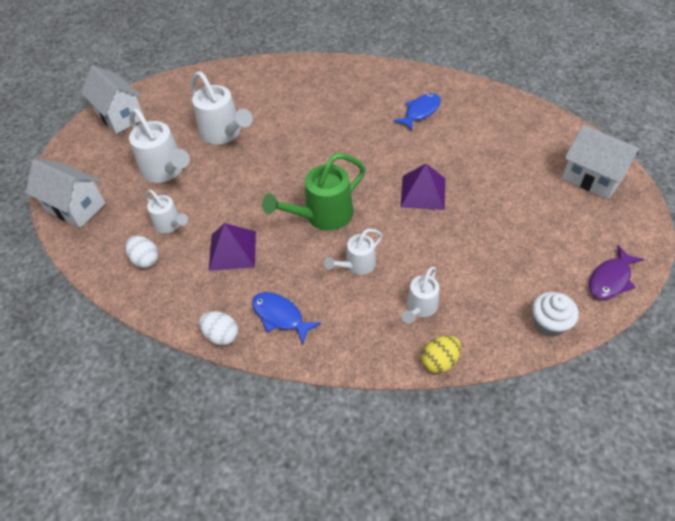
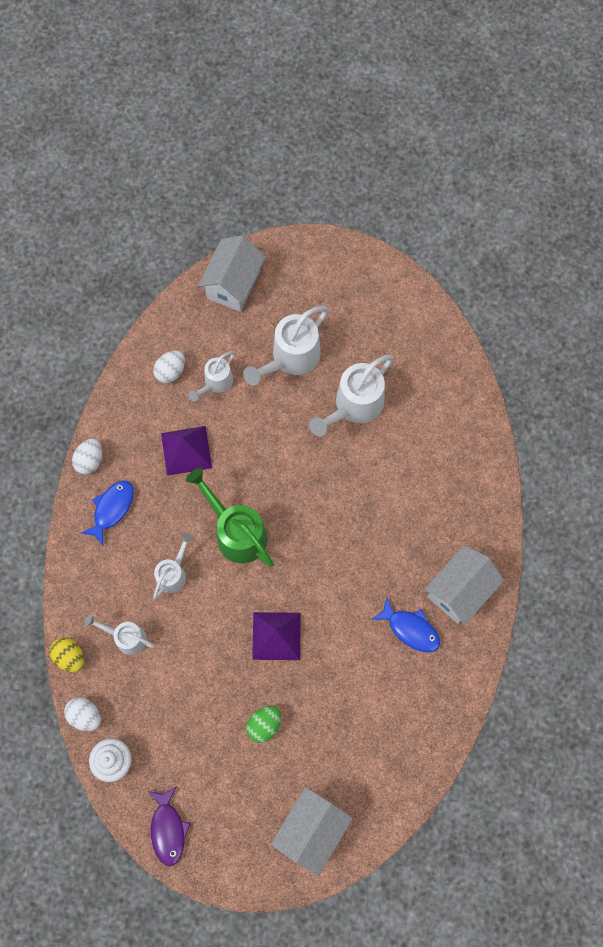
camera: 80 degrees right, 20 degrees up
(120, 116) = (374, 285): white house -> white house (459, 591)
(356, 265) = (173, 573): white watering can -> white watering can turned 75 degrees clockwise
(504, 204) = (264, 725): none -> green egg
(504, 348) = (85, 715): none -> white egg
(611, 279) = (168, 829): purple fish -> purple fish turned 135 degrees counterclockwise

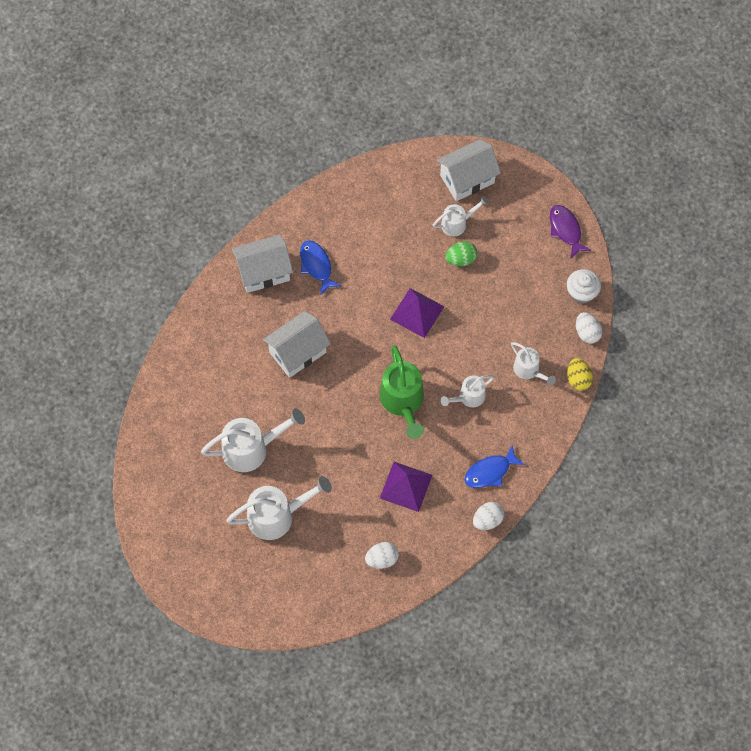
camera: 150 degrees left, 5 degrees down
(168, 829) = (566, 230): purple fish -> purple fish turned 45 degrees counterclockwise
(215, 383) = (351, 529): white watering can -> white watering can (457, 223)
(233, 284) = (285, 607): white house -> white house (297, 352)

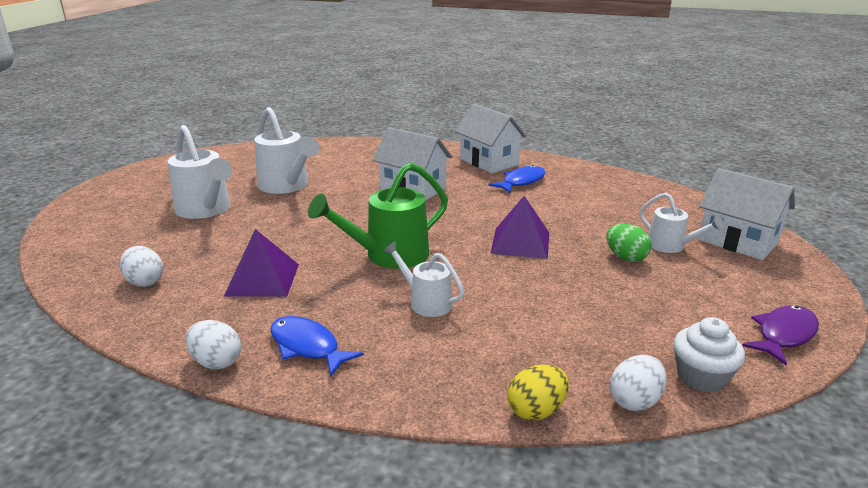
camera: 70 degrees right, 40 degrees down
(529, 370) = (510, 349): white watering can -> none

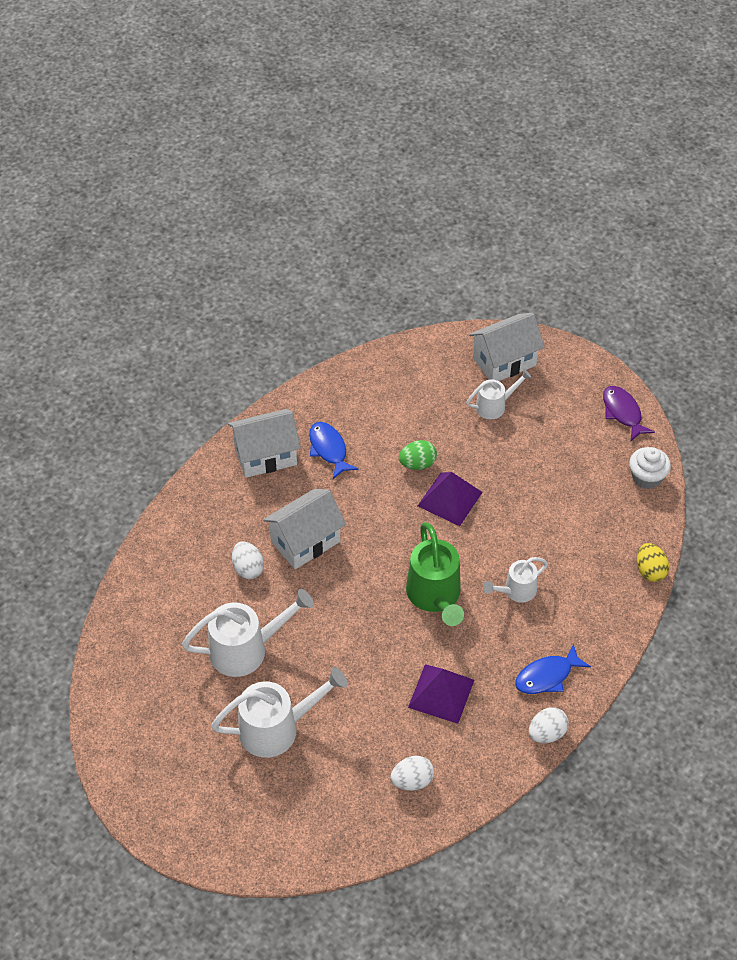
camera: 70 degrees left, 25 degrees up
(625, 257) = (500, 442): green egg -> green egg (417, 464)
(635, 401) = (656, 520): white egg -> white egg (248, 568)

